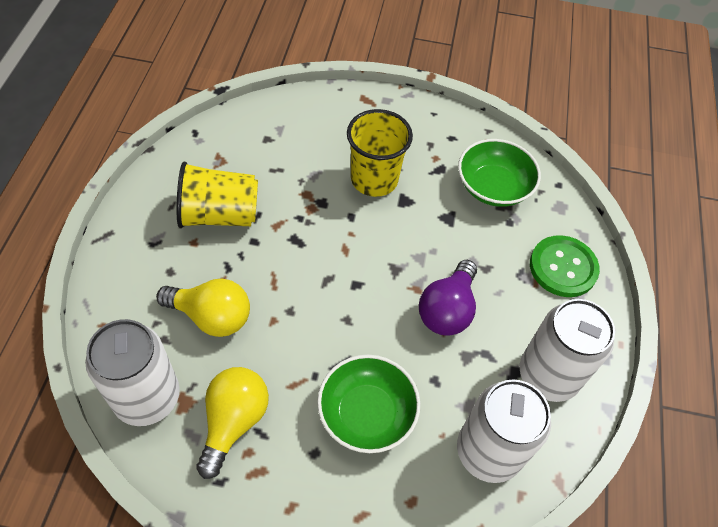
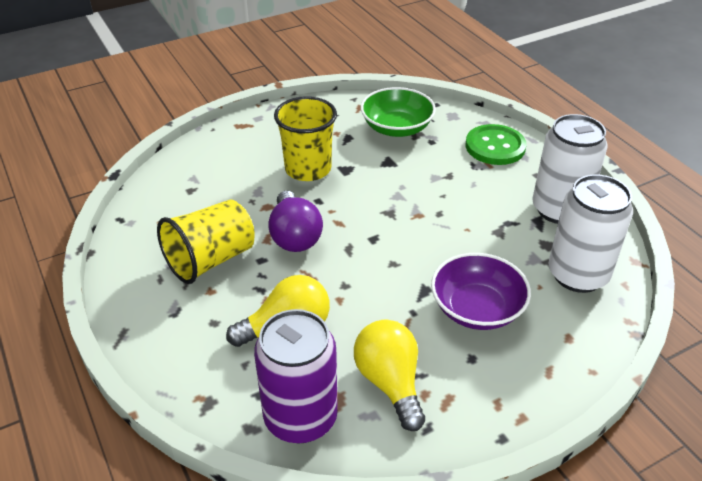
camera: 35 degrees left, 15 degrees down
(147, 397) = (300, 418): white can -> purple can
(366, 413) = (477, 309): green bowl -> purple bowl
(447, 310) = (453, 214): purple light bulb -> purple light bulb (294, 236)

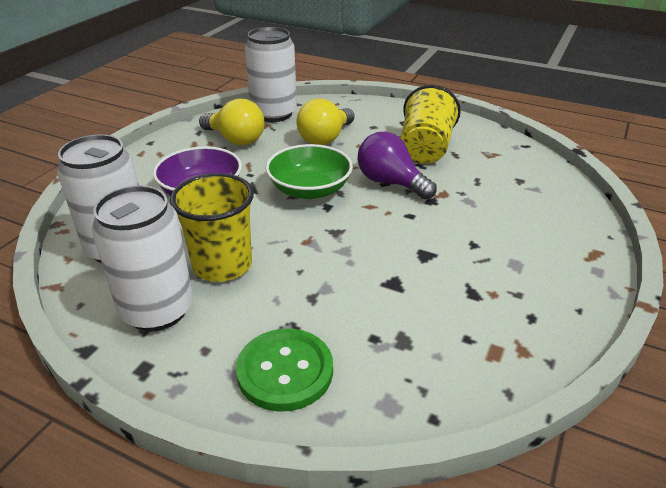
camera: 145 degrees right, 5 degrees down
(300, 418) = (274, 114): purple can -> white can
(308, 169) = (459, 238): yellow cup -> yellow cup (222, 265)
(397, 128) = (437, 337): green bowl -> green bowl (309, 189)

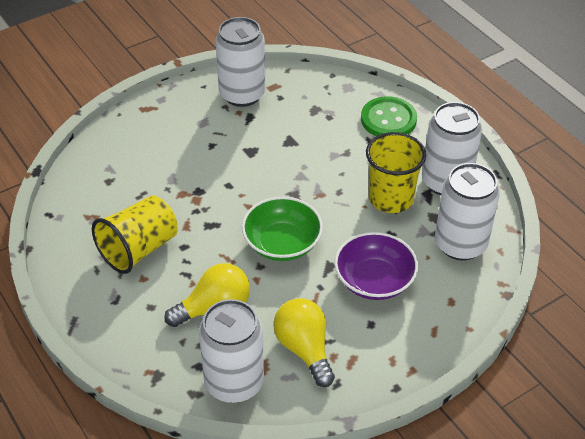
camera: 150 degrees left, 10 degrees up
(390, 183) = (211, 222): purple light bulb -> none
(519, 319) = (242, 94): none -> white can

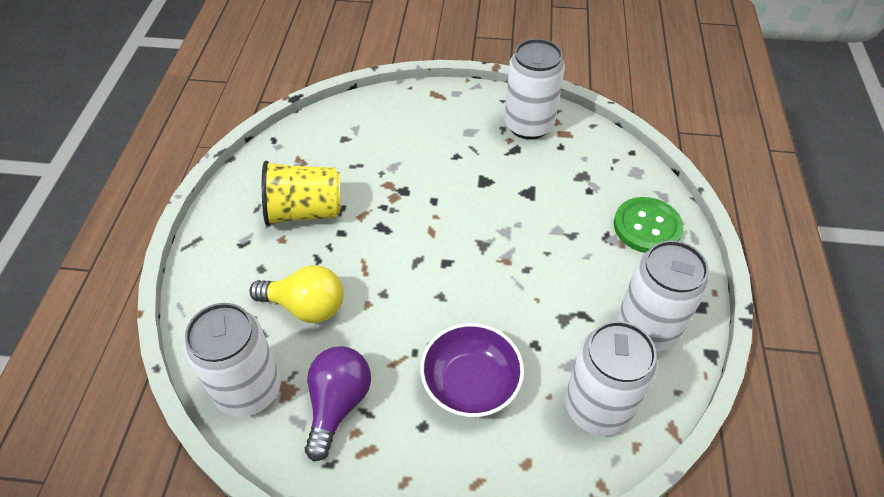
camera: 40 degrees right, 5 degrees up
(282, 243) = (424, 285): green bowl -> none
(304, 349) = (338, 404): yellow light bulb -> purple light bulb
(391, 198) = (571, 308): yellow cup -> none

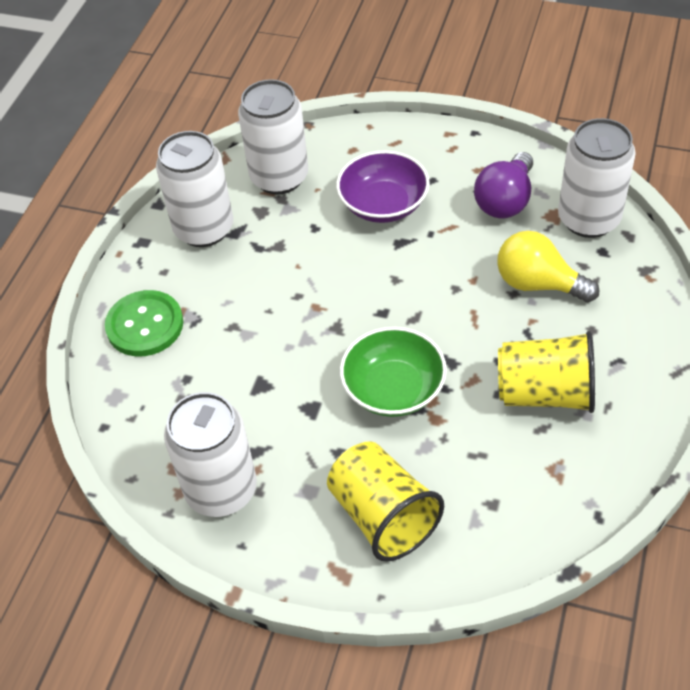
camera: 165 degrees left, 0 degrees up
(416, 124) = (383, 516): none -> yellow cup
(424, 201) = (393, 389): none -> green bowl

